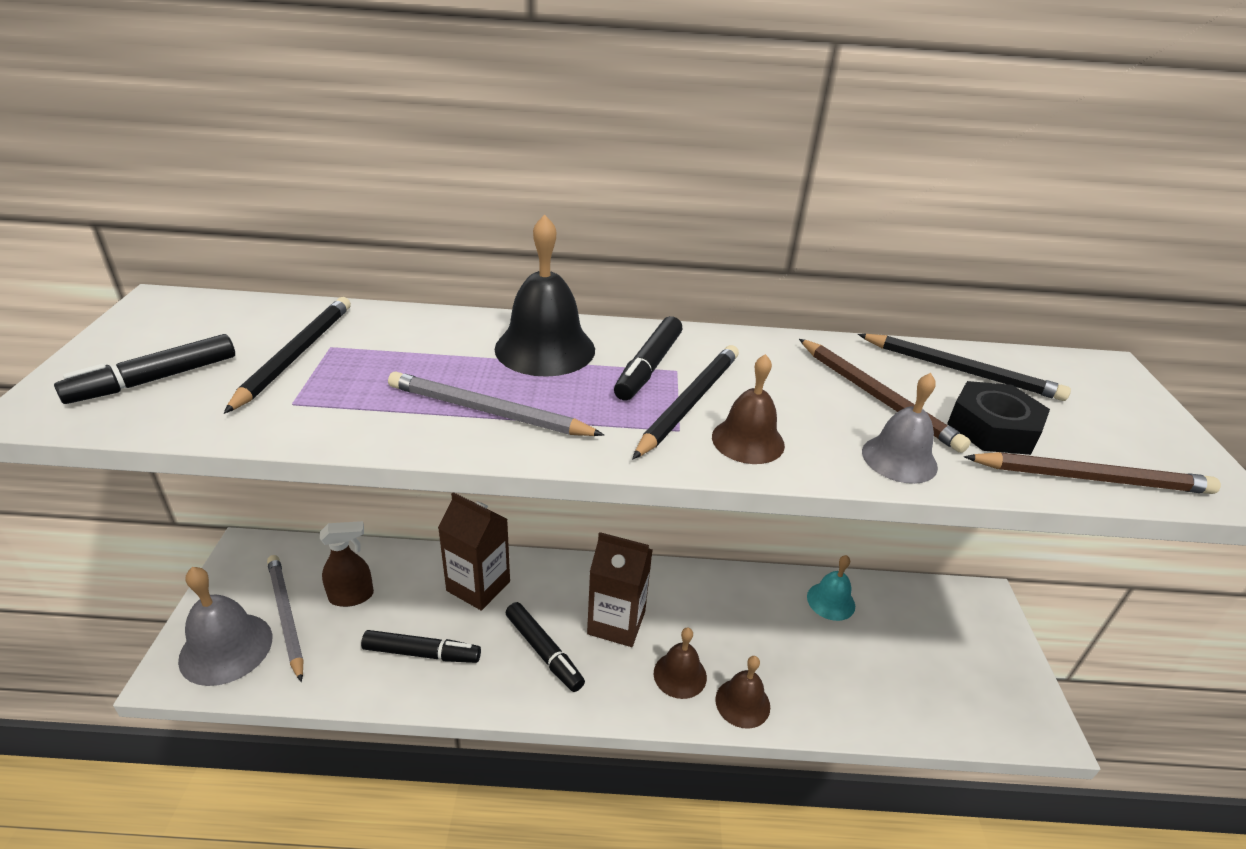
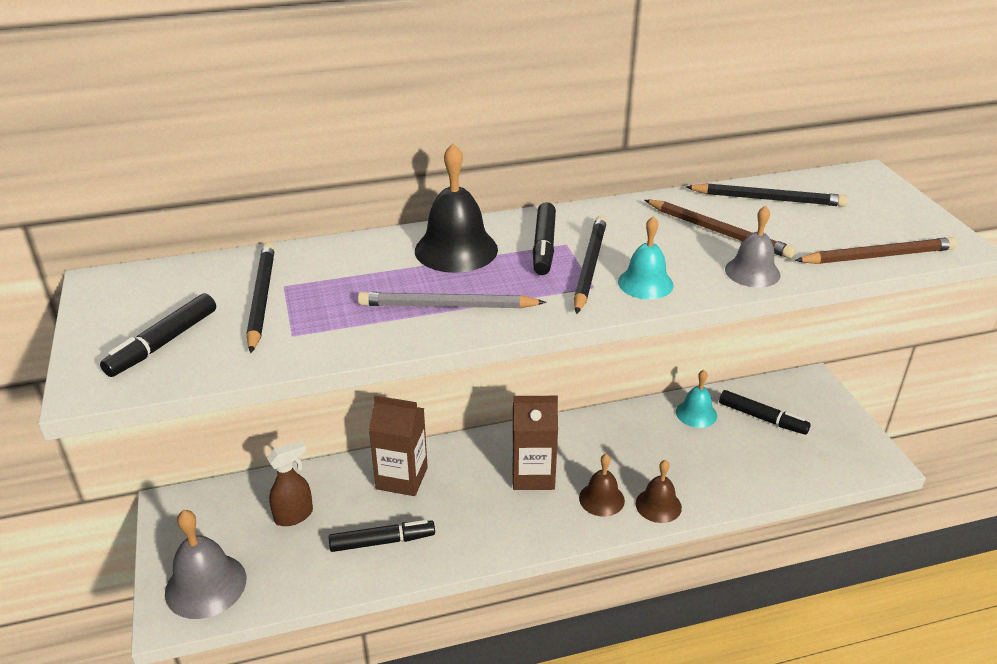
camera: 15 degrees left, 0 degrees up
(286, 616) = (244, 546): grey pencil -> none
(543, 651) = (483, 512): black marker -> black marker (761, 418)
(748, 440) = (645, 283): brown bell -> turquoise bell
(992, 427) = (804, 236): black nut -> none

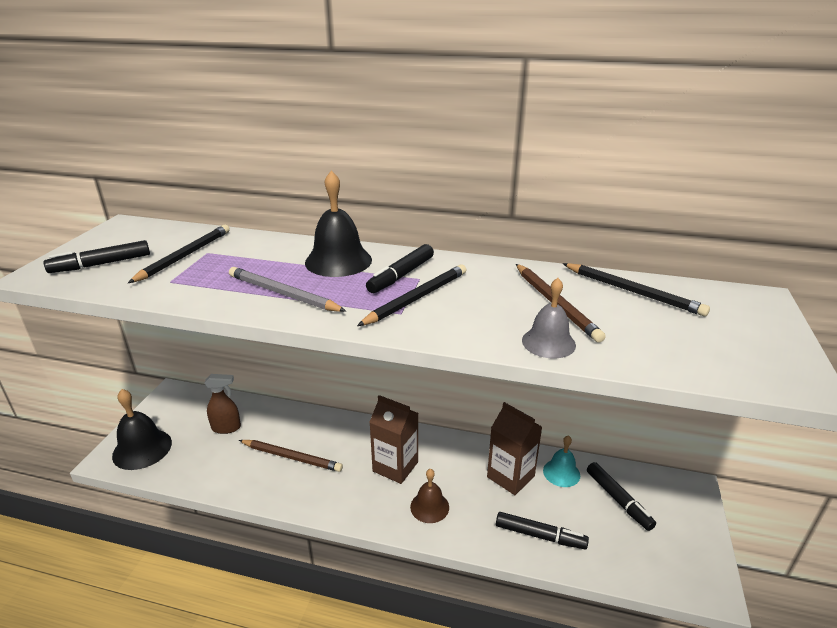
camera: 30 degrees right, 5 degrees down
(205, 585) = (142, 449): grey bell -> black bell
(382, 541) = (259, 468): black marker -> black marker (539, 535)
(402, 478) = (309, 431): brown carton -> brown carton (510, 476)
(645, 283) = (444, 323): turquoise bell -> none
(658, 505) = (469, 532): brown bell -> none
(878, 256) = (694, 367): brown pencil -> brown pencil (291, 457)

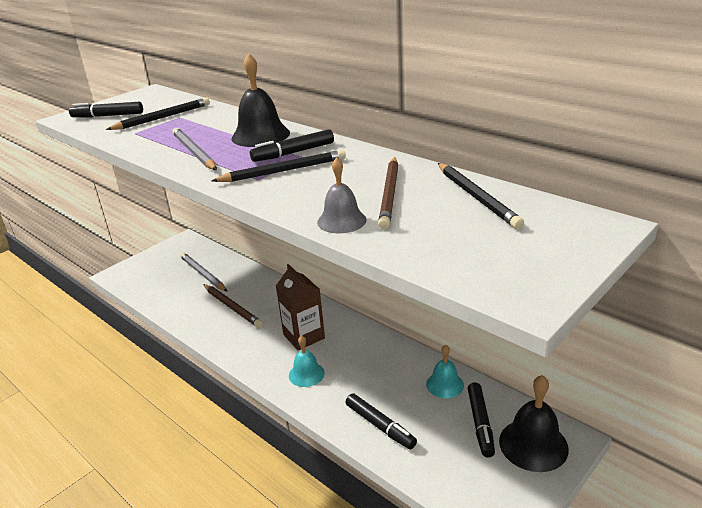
camera: 30 degrees right, 0 degrees up
(142, 449) = (139, 273): black bell -> black bell (533, 444)
(226, 428) = (203, 274): brown spray bottle -> grey pencil
(429, 507) = (306, 374): brown bell -> turquoise bell
(510, 476) = (394, 373): brown carton -> none

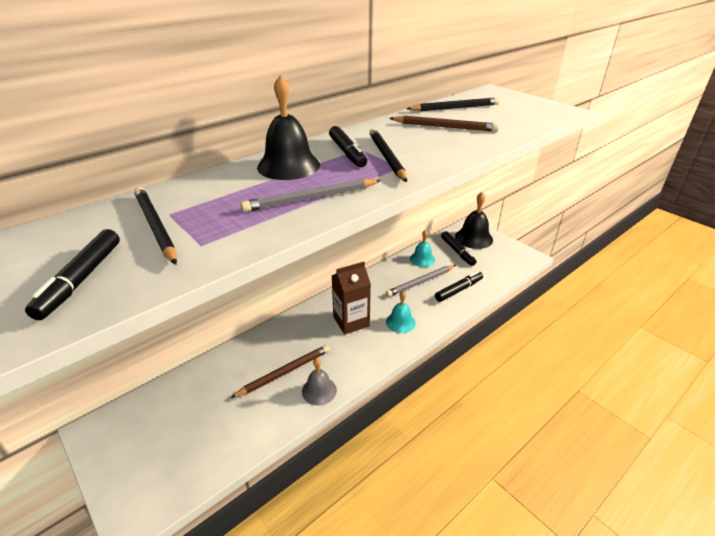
camera: 85 degrees left, 5 degrees up
(203, 274) = (200, 403): grey pencil -> grey pencil (420, 282)
(341, 221) = (484, 141): grey bell -> grey bell (319, 390)
(480, 423) = (457, 252): black marker -> black marker turned 60 degrees clockwise

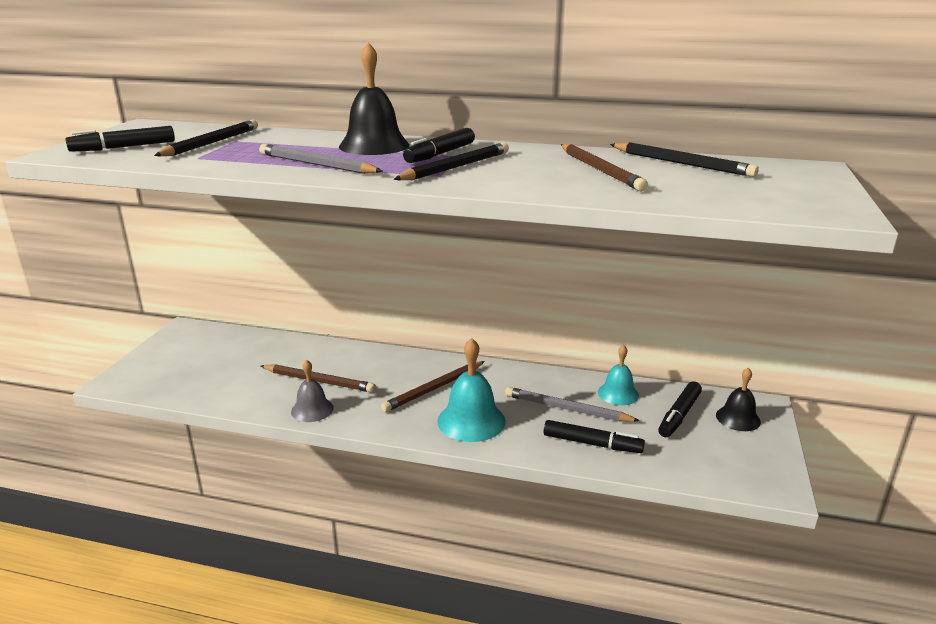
camera: 55 degrees right, 10 degrees down
(351, 321) = (434, 388): brown carton -> brown pencil
(400, 322) = (471, 421): turquoise bell -> turquoise bell, size x1.59
(473, 238) = (738, 418): black bell -> black bell, size x0.63

